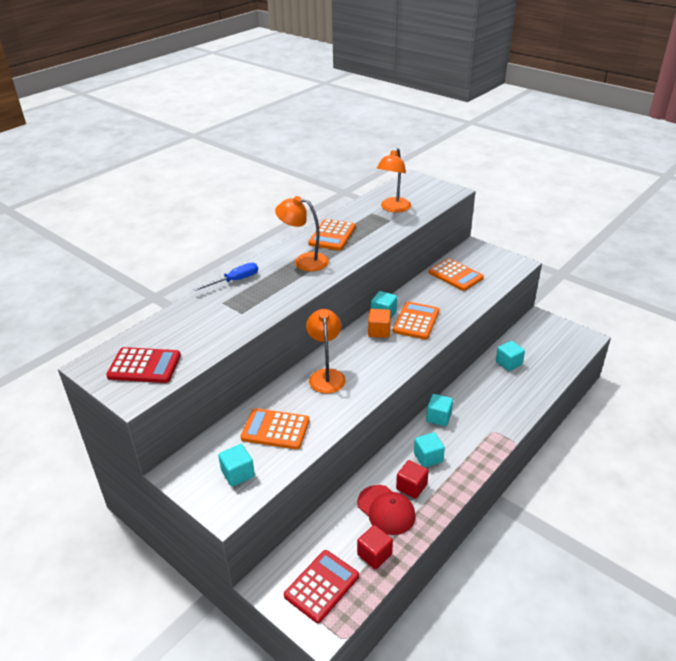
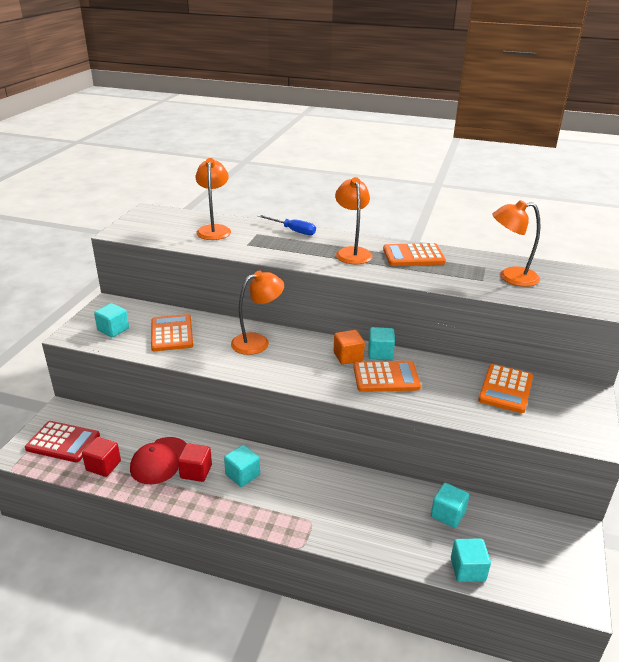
camera: 65 degrees right, 5 degrees down
(144, 366) = (156, 226): red calculator -> none
(189, 327) = (214, 229): none -> orange lamp
(438, 417) = (308, 470): turquoise cube -> turquoise cube (468, 569)

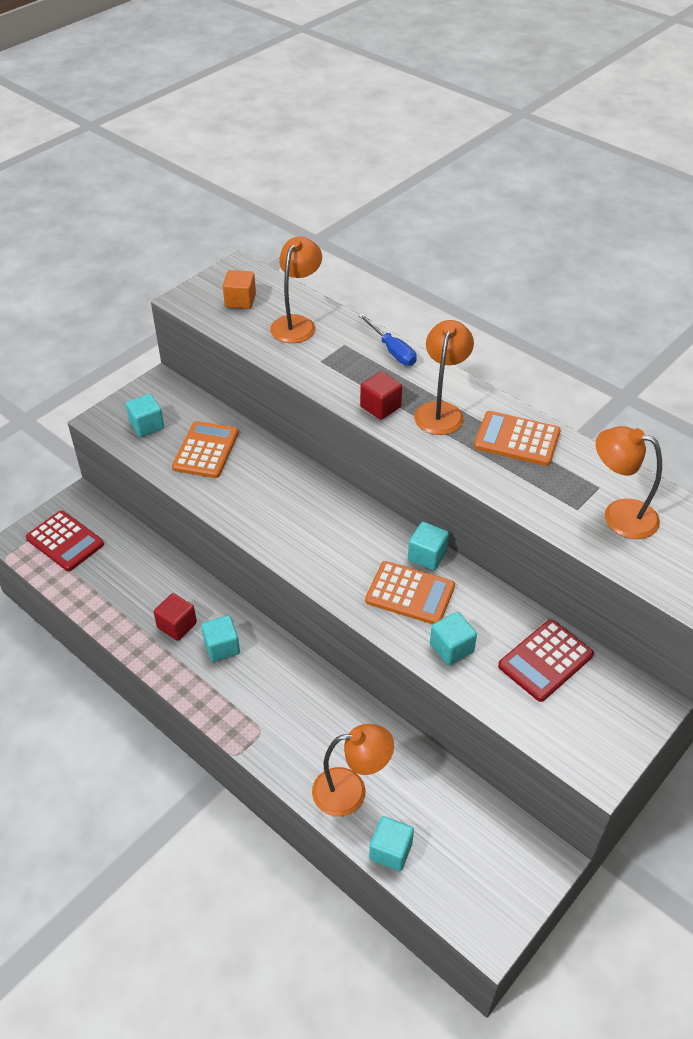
camera: 25 degrees right, 15 degrees up
(103, 466) = (91, 585): red cube -> red cube (380, 407)
(160, 461) = (147, 598): red cap -> none
(257, 342) = (293, 492): orange lamp -> orange lamp (351, 791)
(348, 357) = (385, 549): orange cube -> orange cube (240, 301)
(448, 514) = (413, 780): turquoise cube -> turquoise cube (451, 648)
(505, 389) = (545, 660): orange calculator -> red calculator

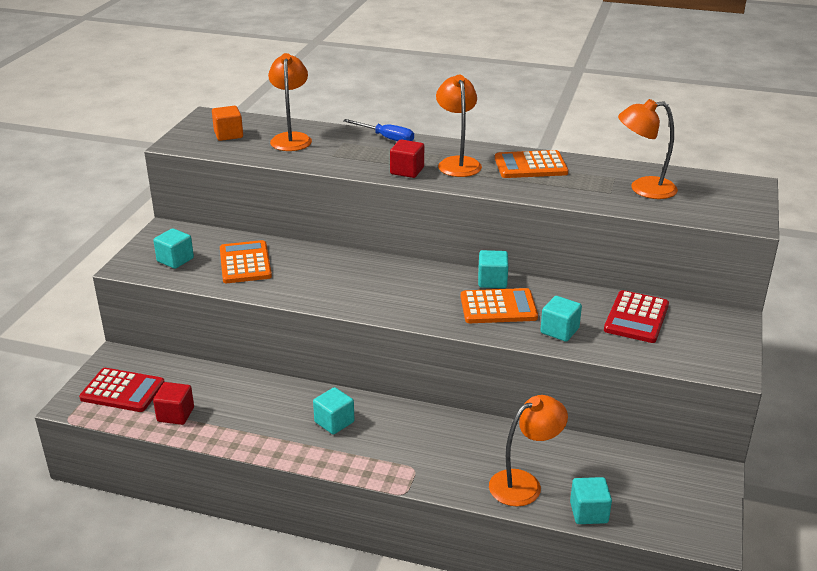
camera: 25 degrees left, 15 degrees down
(177, 625) = (280, 419): red cube -> red cube (175, 414)

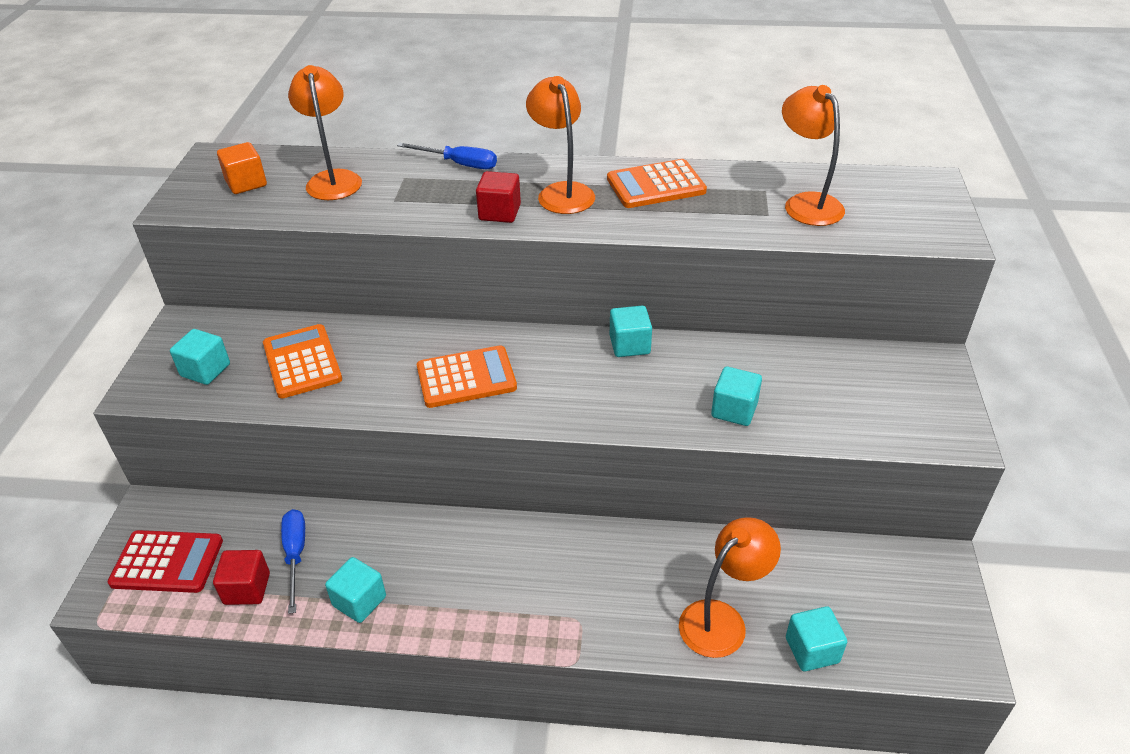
camera: 10 degrees left, 10 degrees up
(215, 399) = (295, 555): none -> blue screwdriver
(334, 422) = (460, 565): turquoise cube -> turquoise cube (359, 601)
(498, 307) = (648, 385): orange calculator -> orange calculator (466, 378)
(636, 317) = (821, 375): red calculator -> none
(643, 188) = (806, 203): orange lamp -> orange lamp turned 75 degrees clockwise

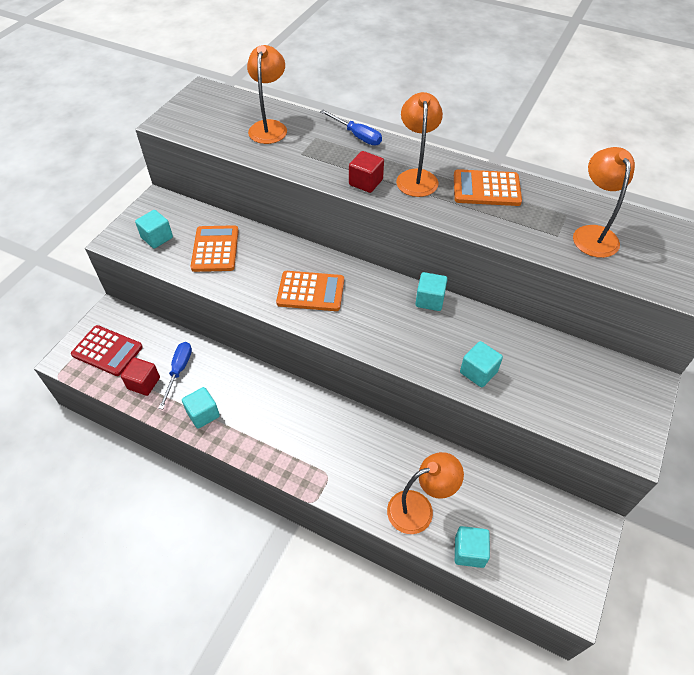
camera: 20 degrees right, 10 degrees up
(246, 183) = (214, 116): orange cube -> none

